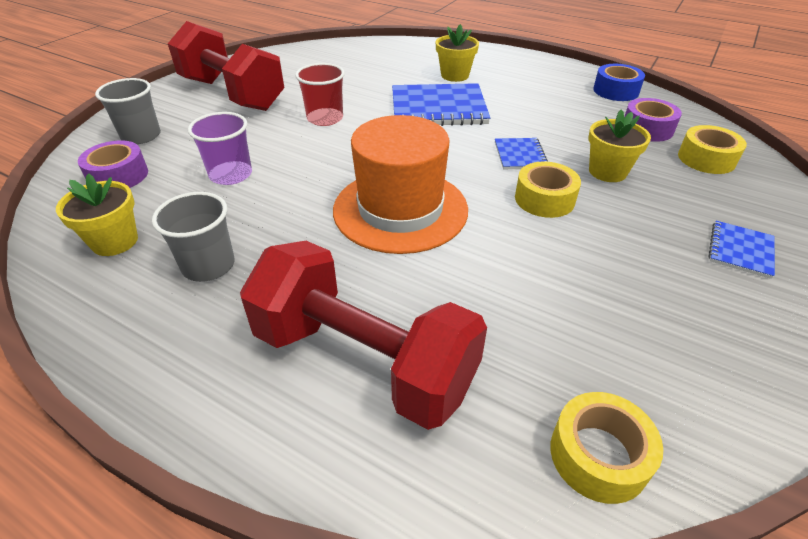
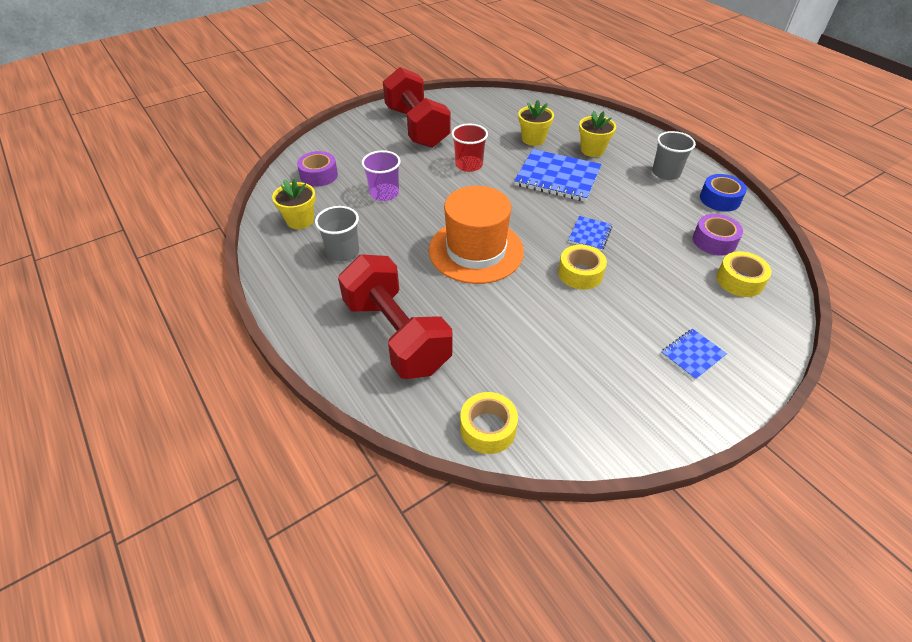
camera: 25 degrees right, 5 degrees up
(141, 136) = (344, 148): grey cup -> grey cup (666, 173)
(607, 172) = (646, 267): yellow flower pot -> yellow flower pot (533, 139)

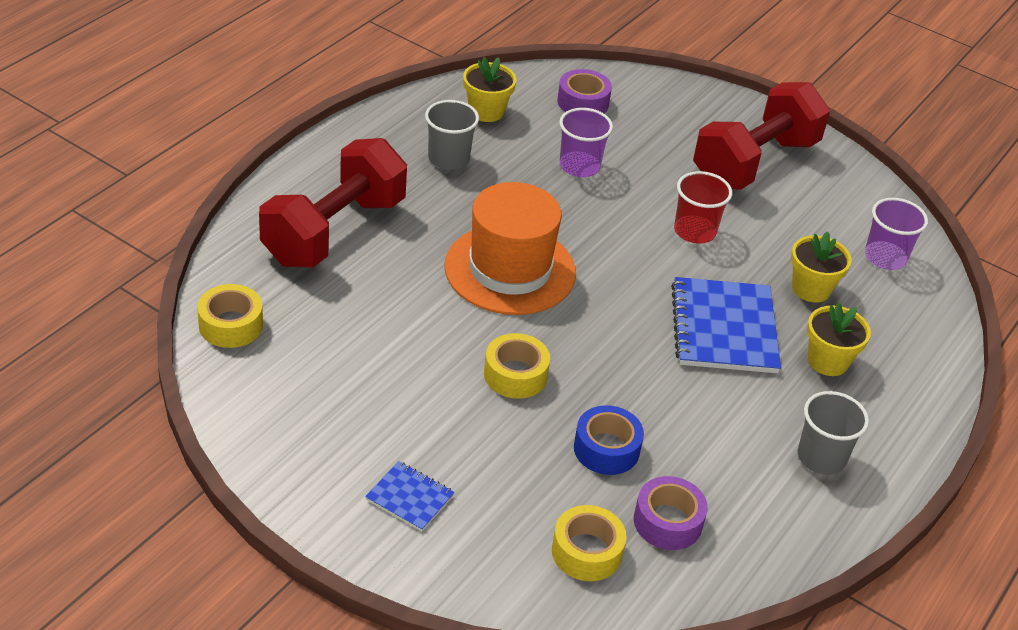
camera: 65 degrees right, 5 degrees down
(515, 109) = (885, 257): none -> purple cup
(590, 234) = (605, 377): blue notebook -> none
(719, 199) = (788, 530): blue tape -> blue tape (606, 449)

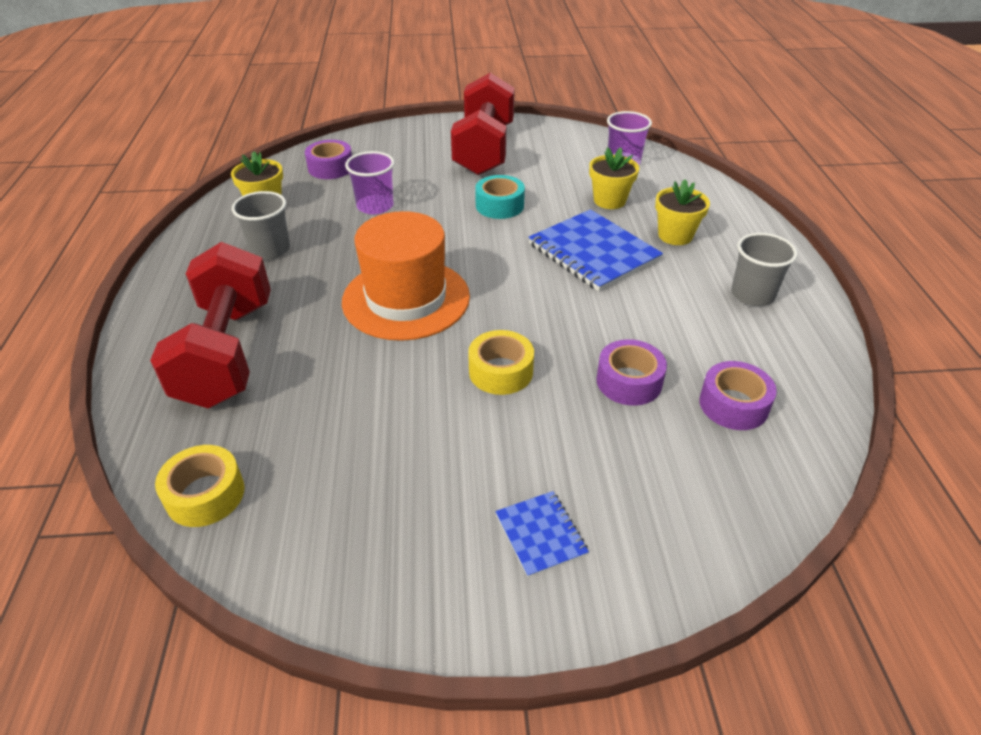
camera: 35 degrees left, 0 degrees up
(410, 497) = (541, 534): blue notebook -> blue notebook turned 75 degrees clockwise
(586, 552) = (717, 471): yellow tape -> none
(606, 449) = (629, 381): blue tape -> purple tape
(695, 231) = (499, 205): red cup -> turquoise tape

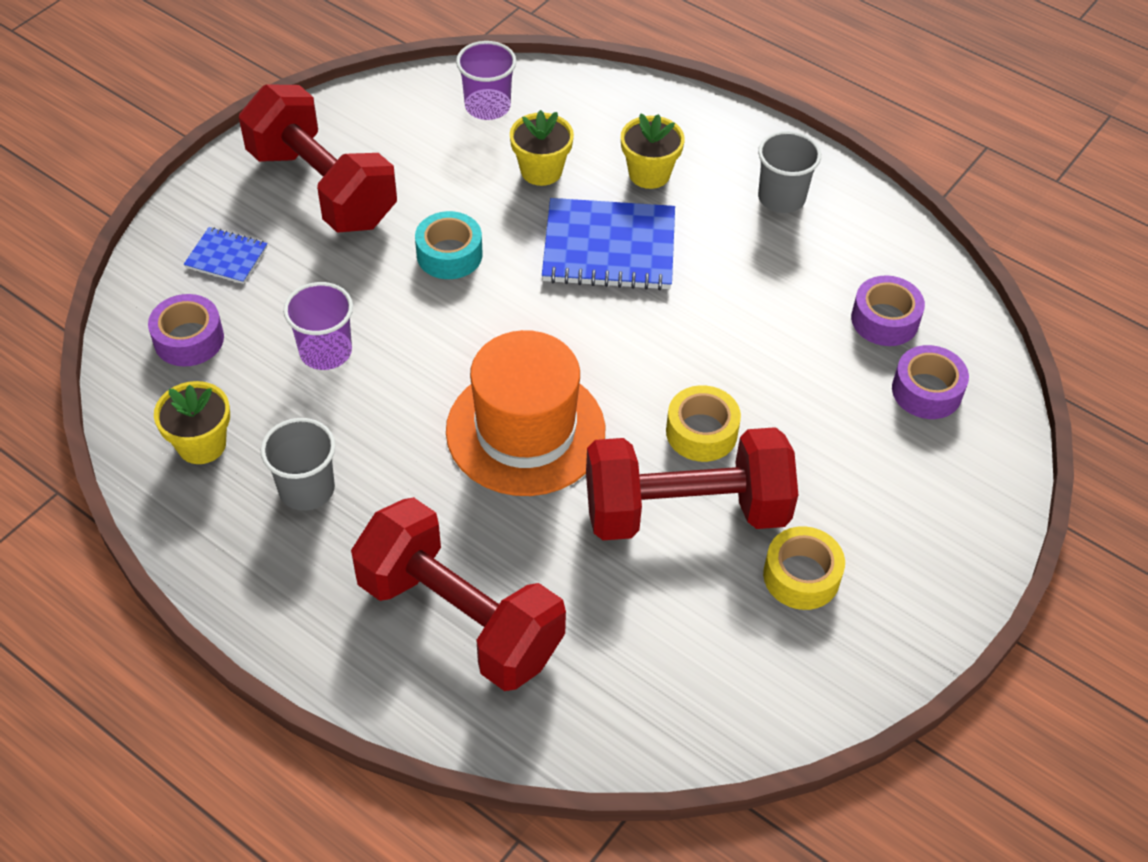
camera: 50 degrees left, 10 degrees up
(205, 494) = (650, 728): yellow tape -> yellow tape (801, 576)
(423, 402) = (686, 511): none -> red dumbbell
(541, 534) = (896, 531): blue notebook -> blue notebook (226, 257)
(629, 381) = (798, 360): purple tape -> purple tape (926, 391)

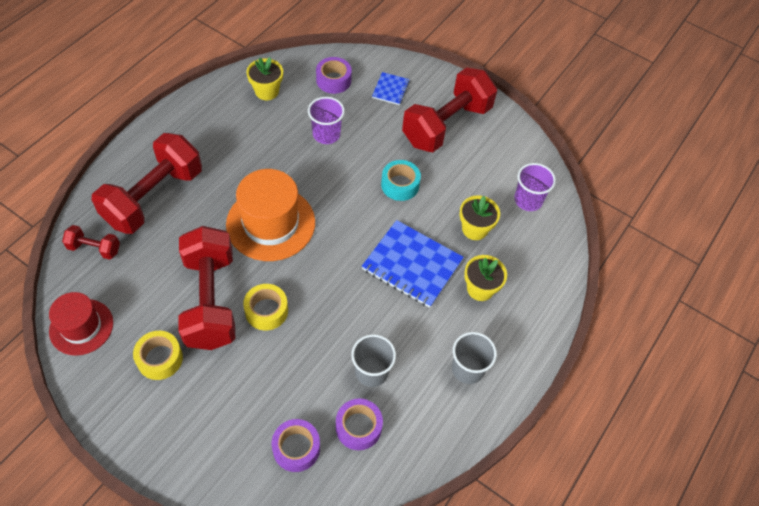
camera: 85 degrees right, 5 degrees up
(306, 489) = (237, 133): grey cup -> grey cup (371, 372)
(579, 707) = (94, 248): none -> red dumbbell
(609, 248) = (412, 265): blue notebook -> blue notebook turned 60 degrees counterclockwise
(750, 705) = (81, 327): none -> red hat

